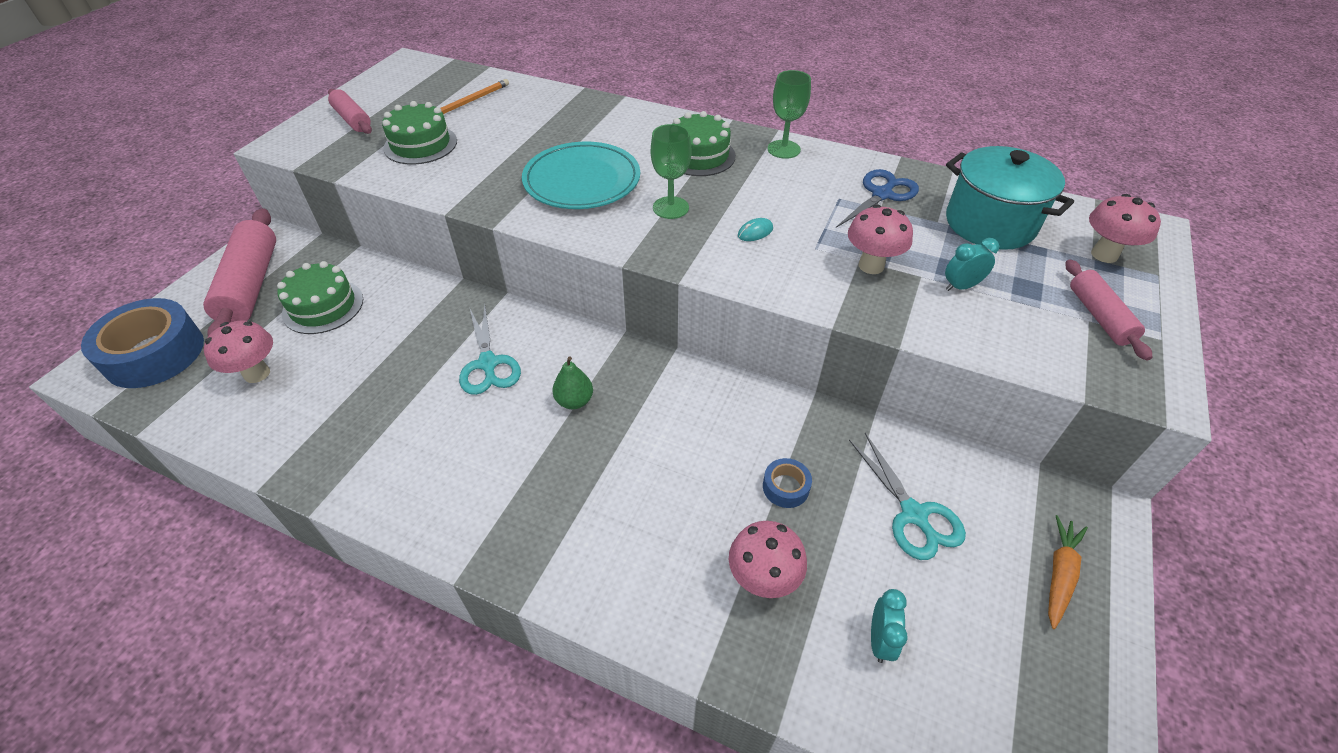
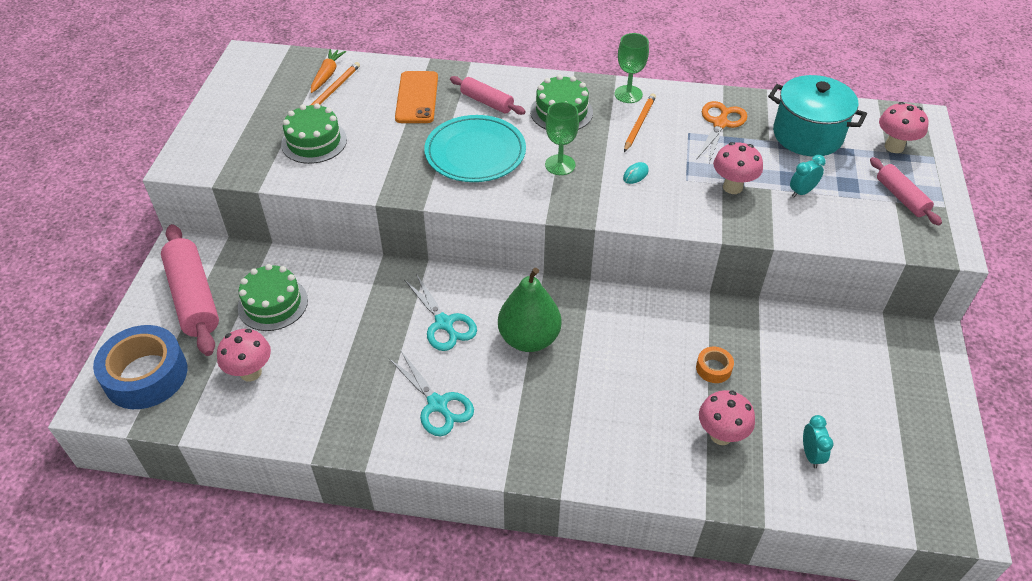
camera: 15 degrees left, 0 degrees up
(352, 119) = (234, 127): pink rolling pin -> pink rolling pin (487, 102)
(550, 120) = (417, 97): none -> orange phone
(574, 401) = (529, 339): green pear -> green pear, size x1.93
(783, 180) = (639, 124): none -> orange pencil
(785, 487) = (713, 368): blue tape -> orange tape
(882, 194) = (720, 123): blue scissors -> orange scissors
(914, 515) = (808, 367): turquoise scissors -> turquoise scissors (437, 404)
(1059, 574) = (913, 385): orange carrot -> orange carrot (327, 75)

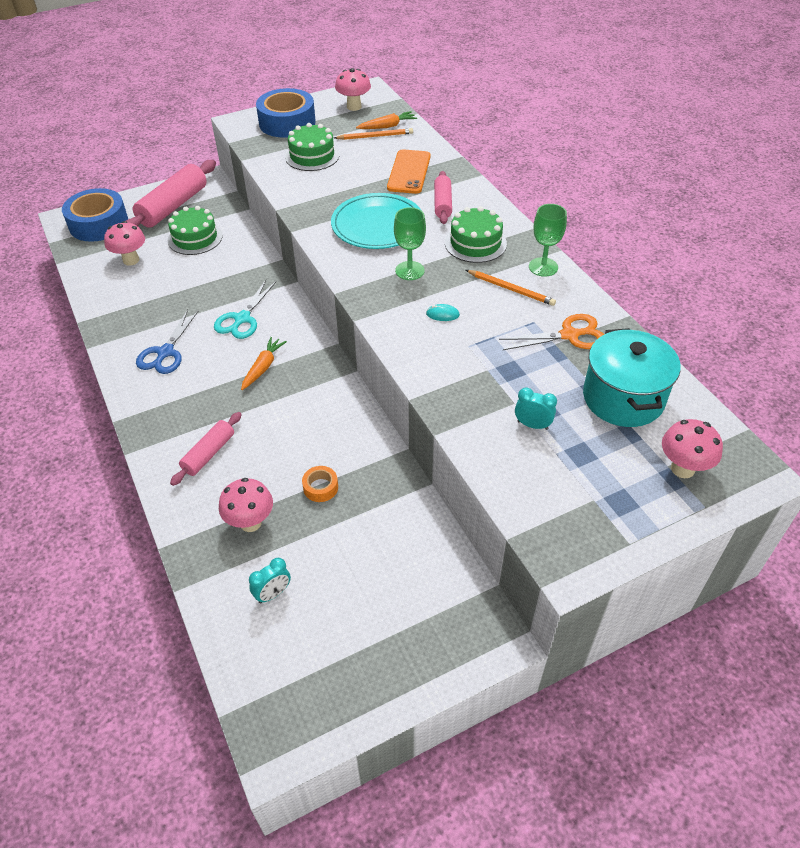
camera: 55 degrees right, 0 degrees up
(231, 131) = (287, 122): none -> blue tape
(417, 97) = (409, 172): orange phone -> orange phone turned 45 degrees counterclockwise
(437, 404) = (165, 352): turquoise scissors -> blue scissors
(529, 339) = (263, 367): green pear -> orange carrot
(639, 124) = (511, 289): orange pencil -> orange pencil turned 45 degrees clockwise
(732, 187) = (489, 377): pink mushroom -> pink mushroom (354, 107)
(901, 197) = (605, 502): pink rolling pin -> pink rolling pin (209, 454)

